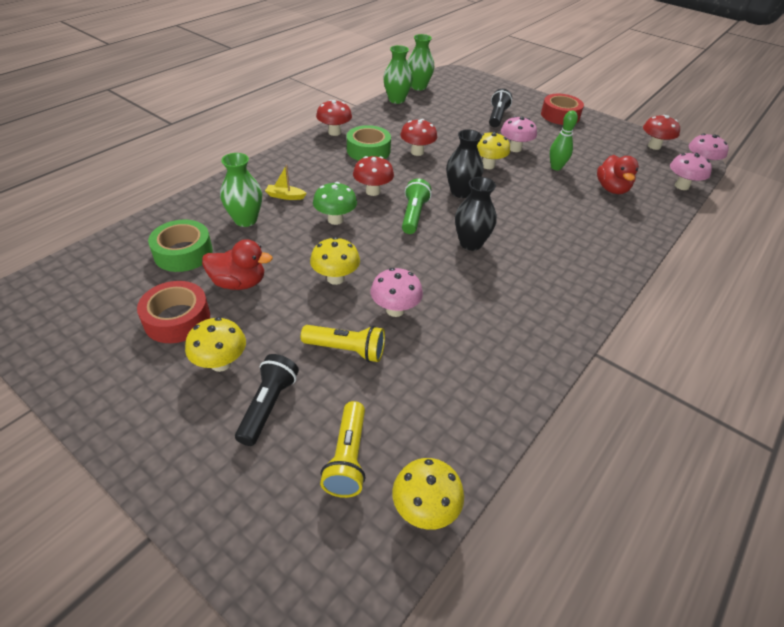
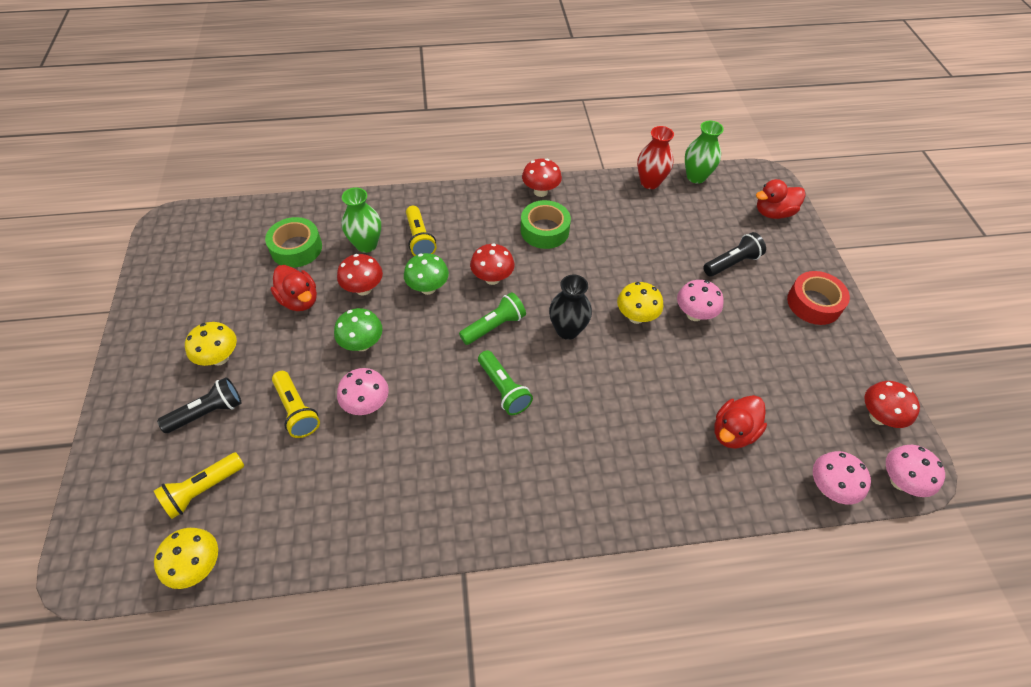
camera: 45 degrees right, 10 degrees up
(177, 319) = (235, 303): red tape -> none
(285, 196) = (419, 239): yellow boat -> yellow flashlight
(335, 278) = (362, 344): yellow mushroom -> green mushroom
(396, 100) = (650, 182): green vase -> red vase
(417, 152) = (587, 259): red mushroom -> red mushroom (363, 289)
(470, 243) = (503, 389): black vase -> green flashlight
(483, 86) = (773, 213): none -> red duck
(556, 167) = (707, 365): green bowling pin -> none

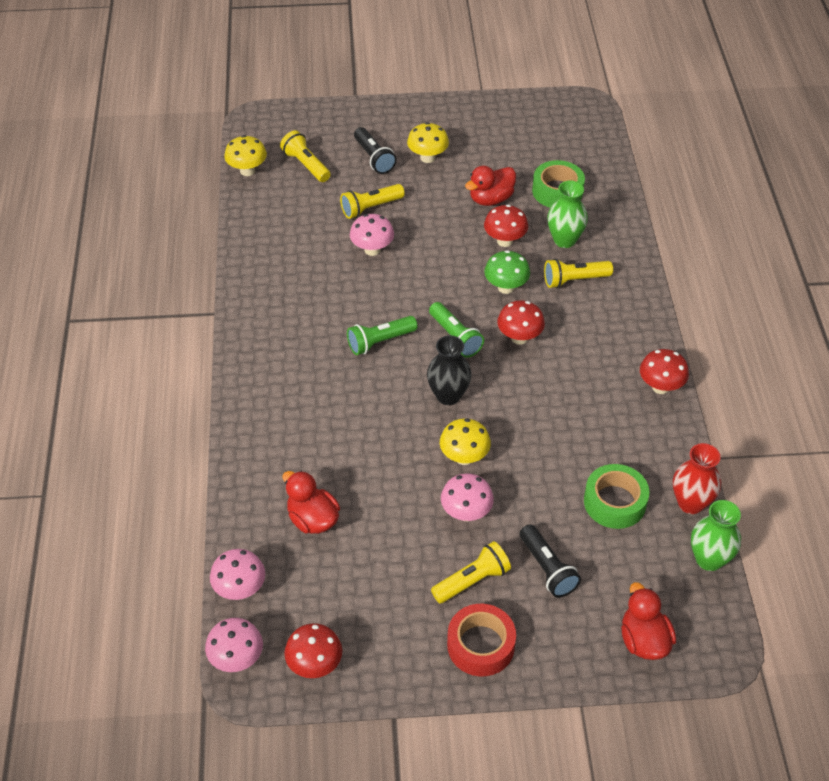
camera: 95 degrees right, 5 degrees down
(362, 344) = (438, 243): green mushroom -> none
(544, 230) = (594, 386): green tape -> green tape (614, 502)
(758, 309) = (472, 580): none -> yellow flashlight

